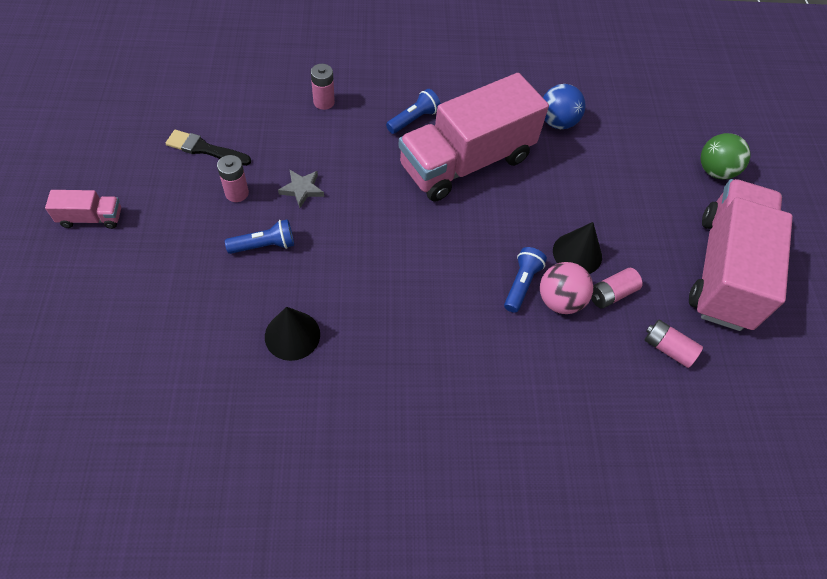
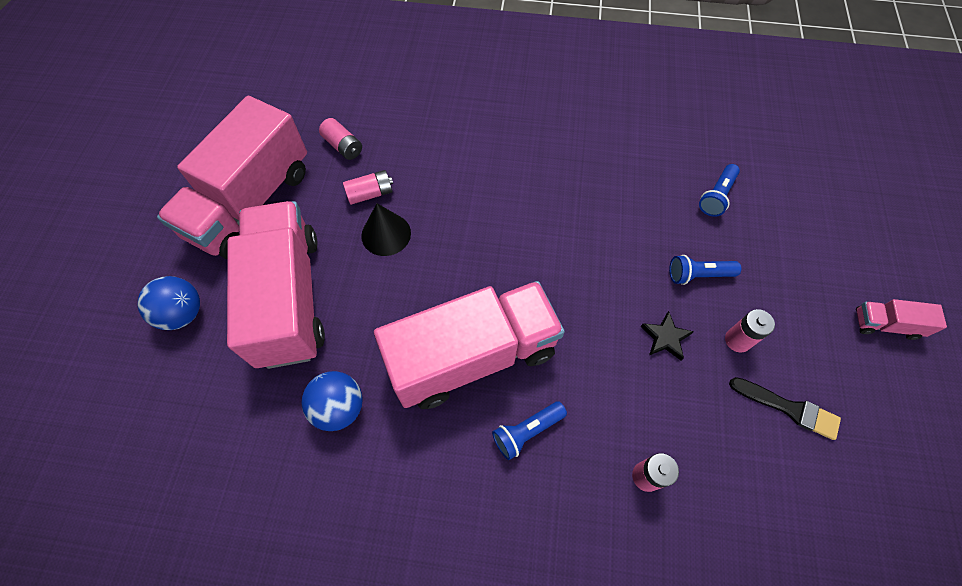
camera: 165 degrees left, 5 degrees up
(292, 335) = (662, 189): black cone -> none
(302, 189) = (665, 338): grey star -> black star
(521, 284) = (451, 211): blue flashlight -> blue flashlight (716, 196)
(559, 300) = (420, 193): pink ball -> none
(636, 190) = (289, 298): none -> pink truck
(715, 171) = (183, 313): green ball -> blue ball

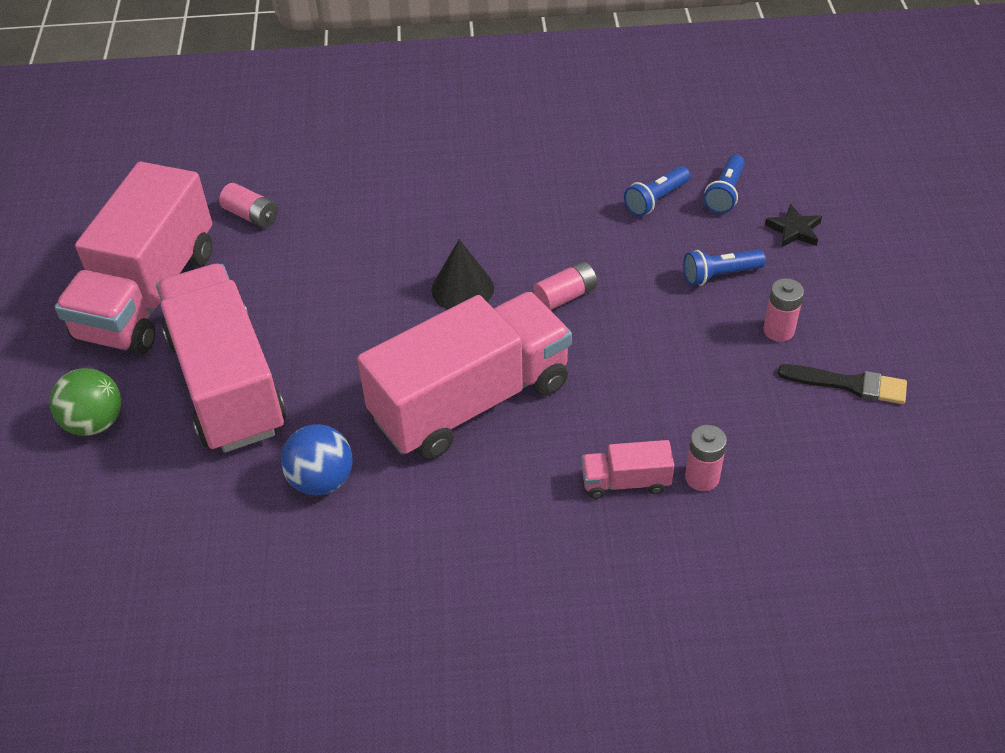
camera: 10 degrees left, 15 degrees down
(183, 313) = (95, 423): blue ball -> green ball
(370, 194) = (300, 259): pink battery -> pink battery (565, 296)
(386, 234) = (331, 298): black cone -> black cone (462, 289)
(526, 431) = (554, 461): blue flashlight -> blue flashlight (656, 200)
(665, 338) = (695, 343): black star -> black star (794, 230)
(885, 324) = (942, 286): pink truck -> pink truck (625, 482)

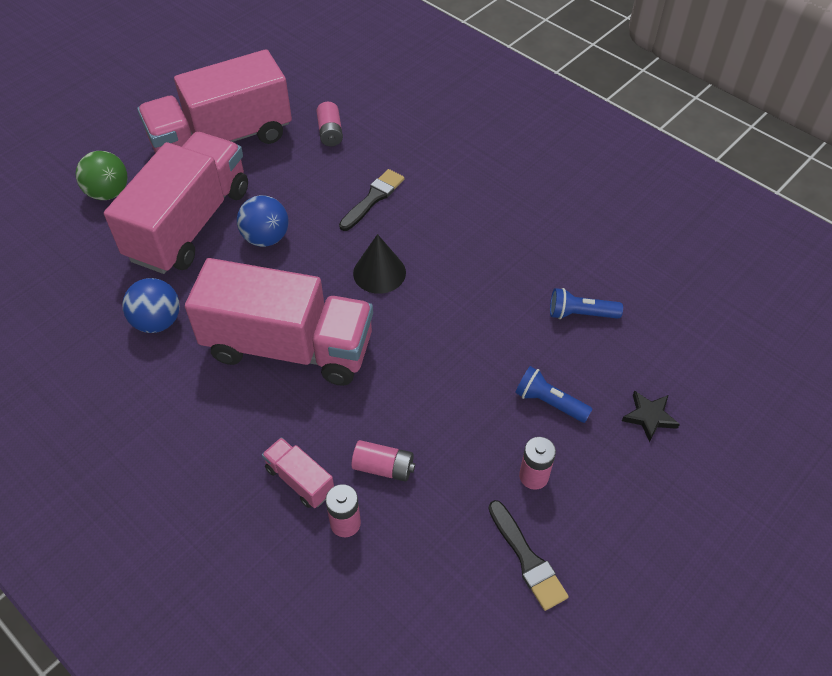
camera: 45 degrees right, 5 degrees up
(321, 339) = (266, 238): none -> blue ball
(372, 238) = (373, 198): none -> black brush
(565, 296) = (431, 330): pink battery -> pink battery (383, 467)
(725, 193) = (636, 349): blue flashlight -> none

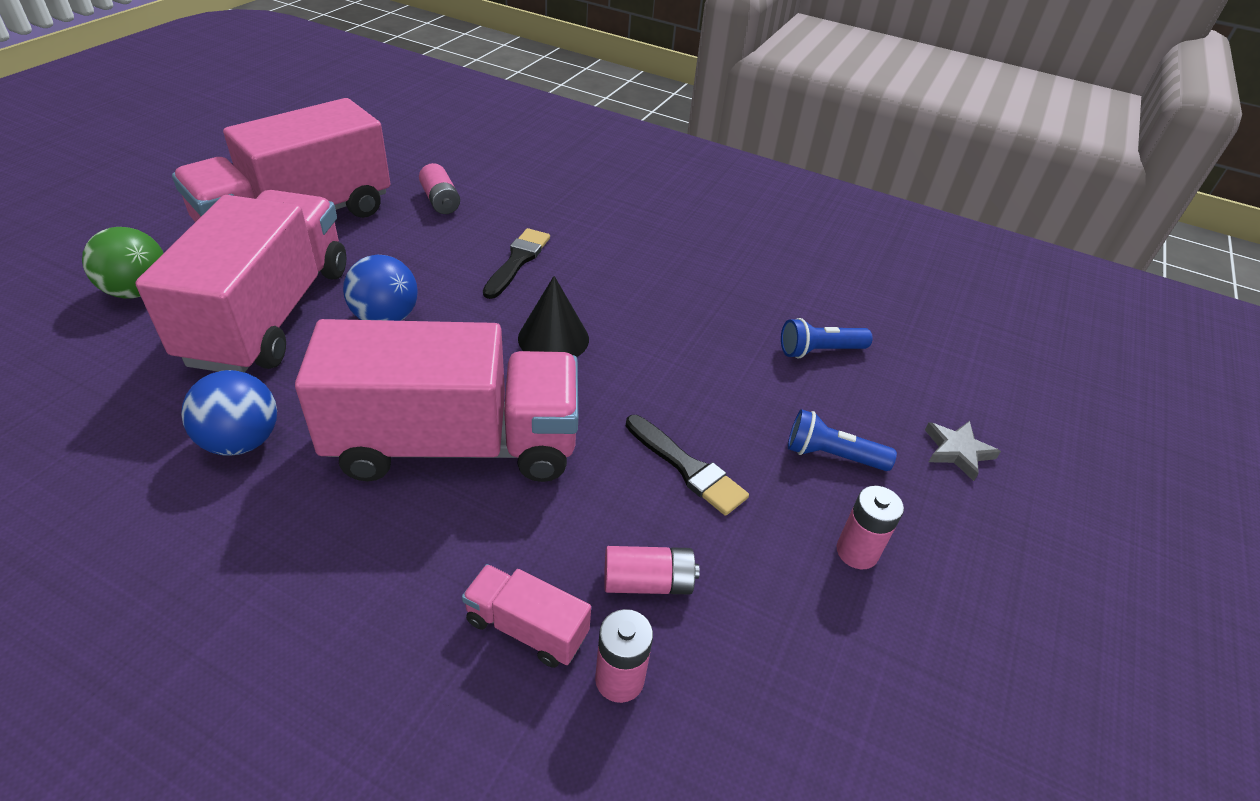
camera: 20 degrees left, 10 degrees down
(527, 559) = (903, 669): black brush -> black brush (687, 468)
(649, 417) = (957, 451): black star -> grey star

